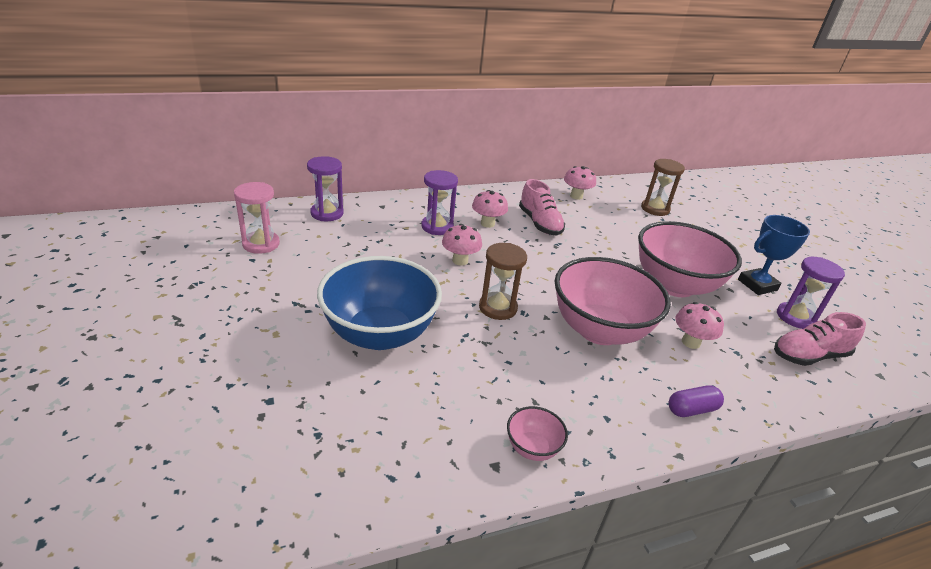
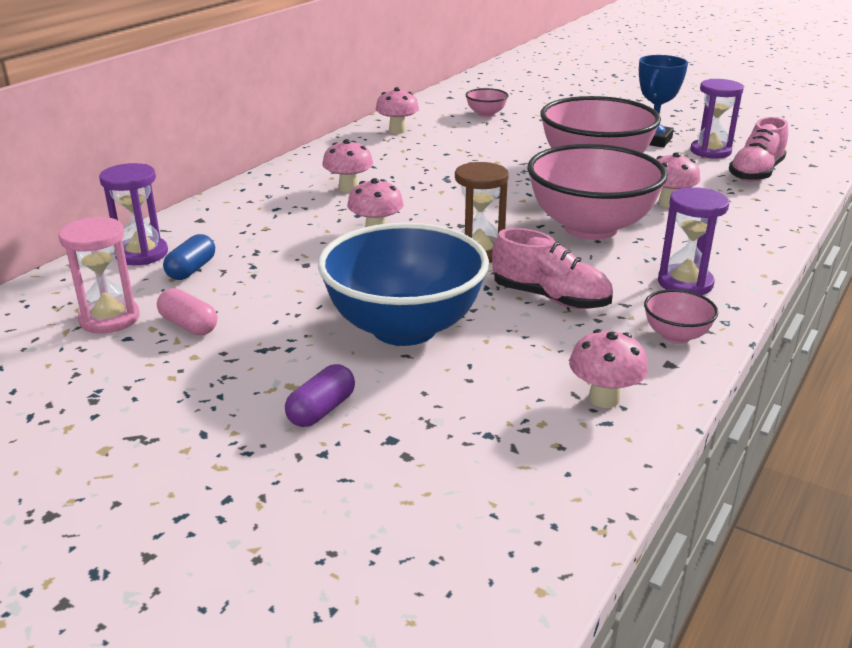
camera: 35 degrees left, 5 degrees down
(286, 268) = (188, 325): none -> pink capsule
(335, 235) = (191, 269): none -> blue capsule
(415, 460) = (604, 398): none -> pink mushroom
(437, 227) = (300, 213): purple hourglass -> purple hourglass (685, 283)
(539, 223) = (400, 167): pink shoe -> pink shoe (550, 298)
(655, 209) = (486, 114): brown hourglass -> pink bowl
(691, 409) = (738, 248): purple capsule -> purple capsule (321, 410)

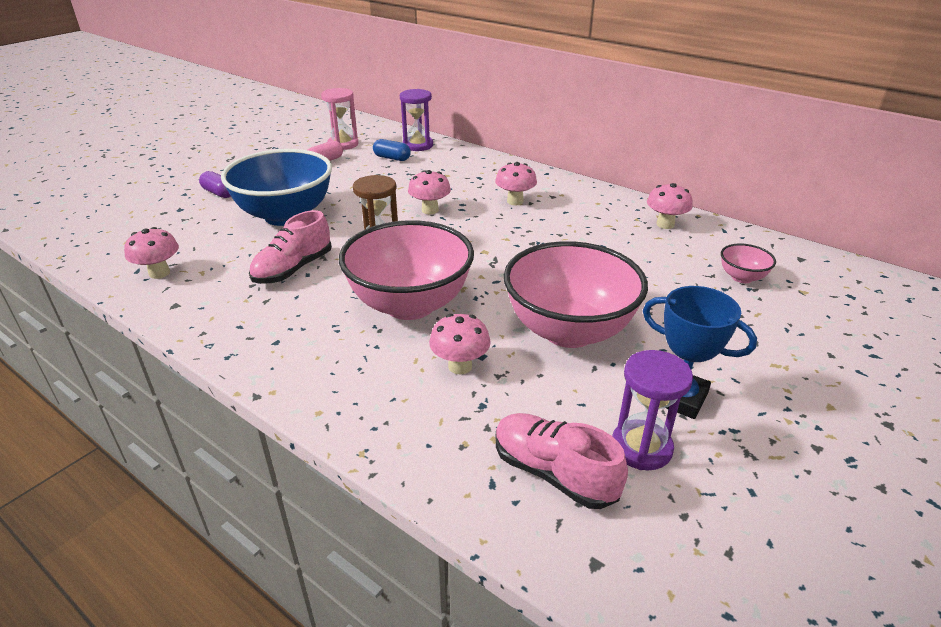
camera: 95 degrees right, 5 degrees up
(676, 336) = (206, 315): pink bowl -> none
(685, 283) = (282, 337): purple hourglass -> none

